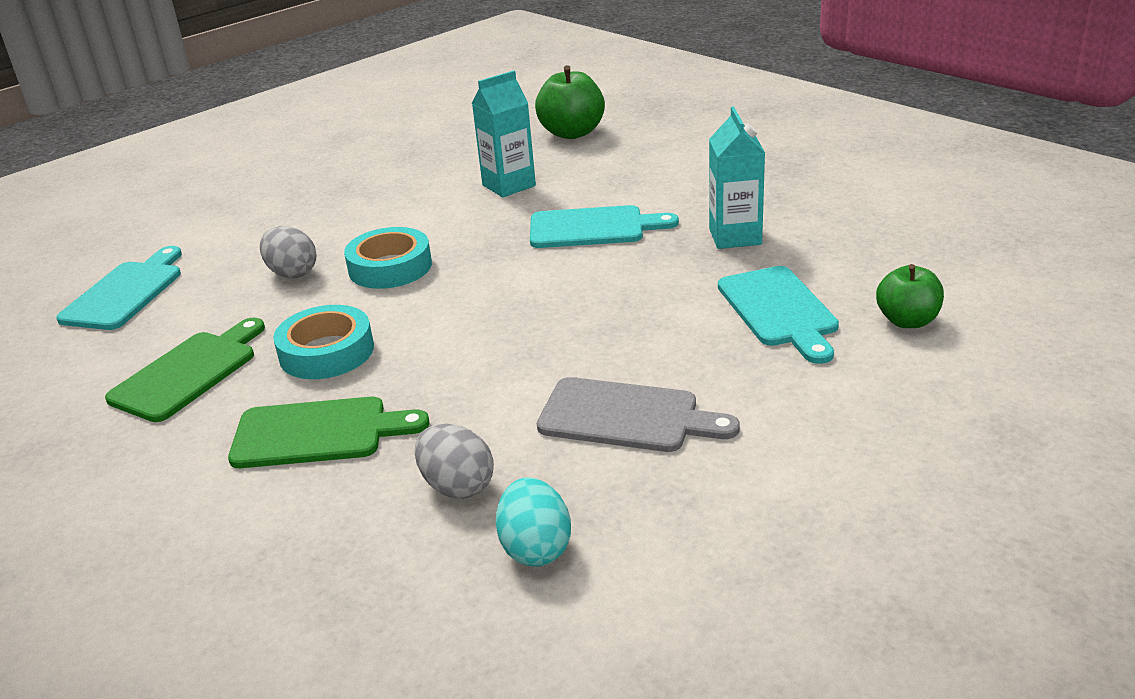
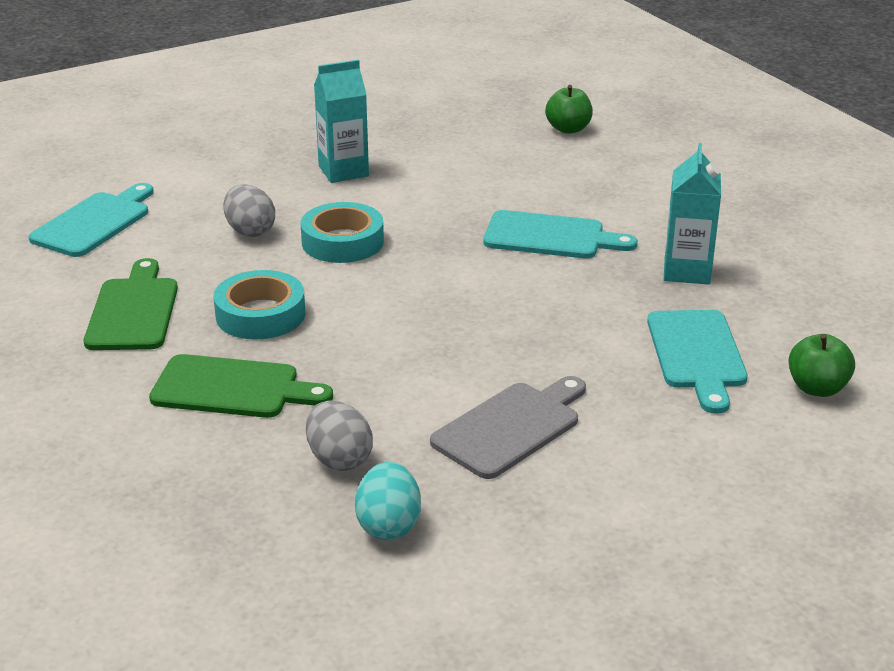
camera: 10 degrees right, 0 degrees up
(189, 372) = (134, 311): green cutting board -> green cutting board turned 45 degrees counterclockwise
(509, 185) = (484, 176): turquoise carton -> turquoise carton (343, 171)
(572, 133) = (568, 129): green apple -> green apple, size x0.65
(626, 417) = (511, 427): grey cutting board -> grey cutting board turned 75 degrees counterclockwise

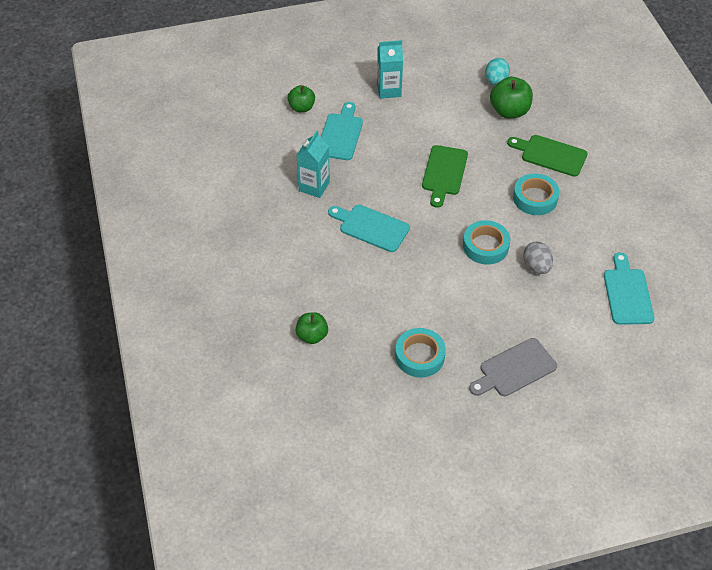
camera: 165 degrees left, 20 degrees up
(95, 222) = (627, 293): turquoise cutting board -> turquoise cutting board turned 135 degrees clockwise
(134, 311) = (598, 213): green cutting board -> green cutting board (444, 173)
(339, 459) = (509, 111): grey egg -> green apple
(343, 171) = (473, 316): turquoise carton -> turquoise carton (389, 90)
(409, 131) = (420, 356): none -> turquoise tape
(511, 427) = (437, 113): grey cutting board -> grey cutting board (514, 369)

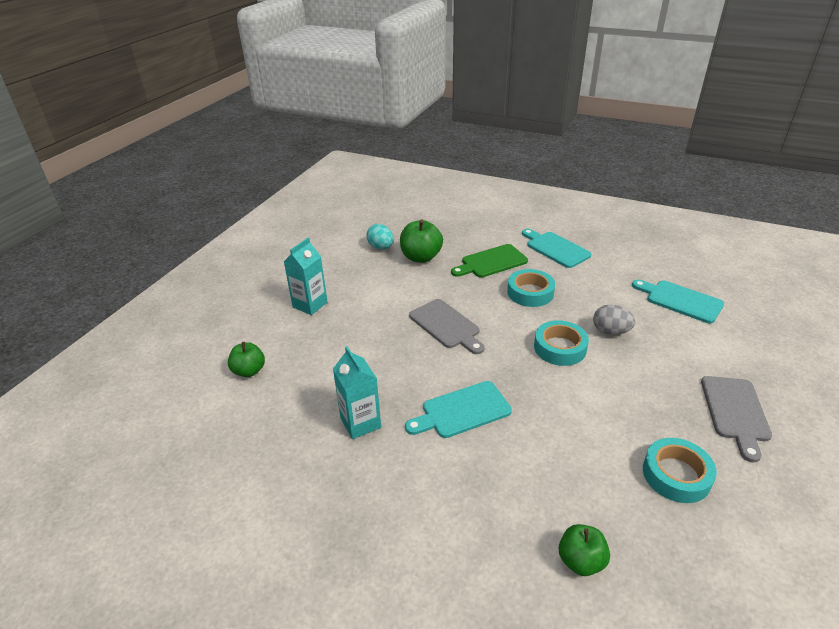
camera: 50 degrees left, 15 degrees down
(340, 134) = (319, 363): turquoise cutting board -> turquoise cutting board (555, 248)
(444, 173) = (446, 325): green cutting board -> grey cutting board

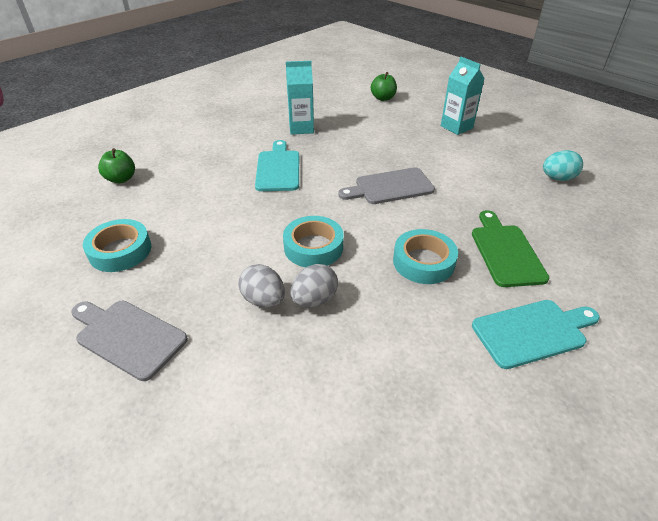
camera: 110 degrees right, 5 degrees up
(421, 257) = (529, 200): green apple -> none
(634, 355) = (263, 300): none -> grey egg
(680, 300) = (335, 420): turquoise cutting board -> none

